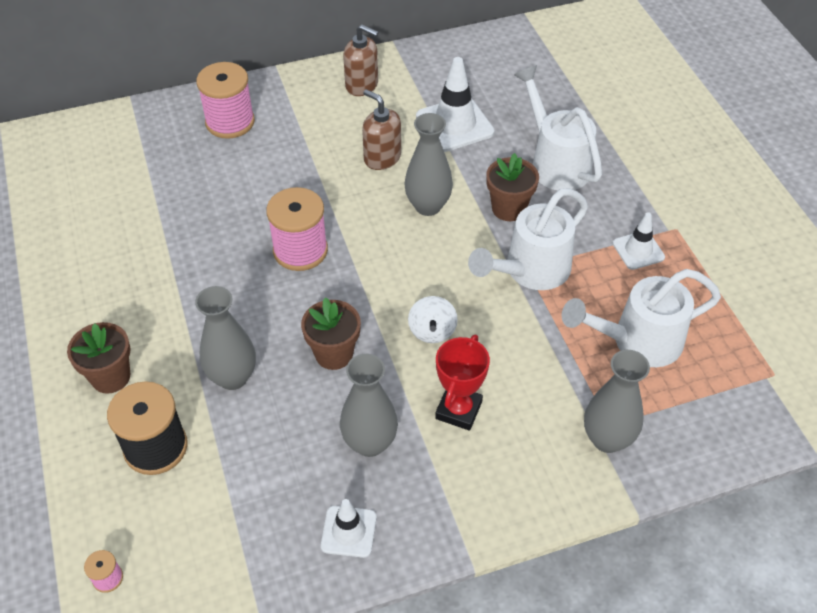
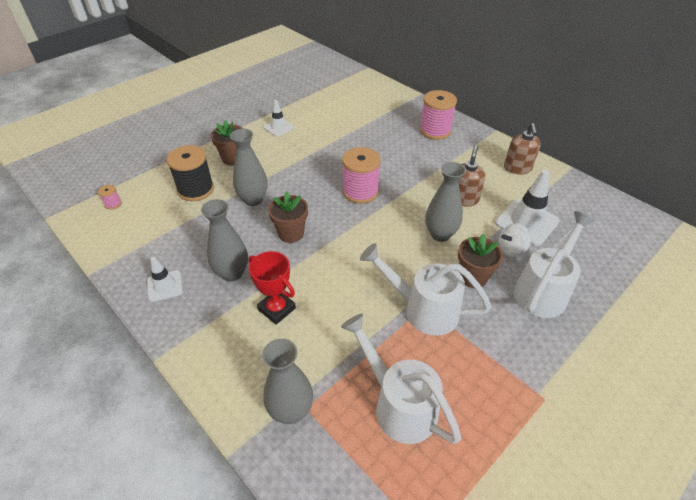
camera: 65 degrees right, 5 degrees down
(432, 331) = (335, 273): white spinning top -> white spinning top (511, 250)
(458, 410) = (276, 309): red trophy -> red trophy turned 45 degrees clockwise
(638, 250) = (496, 376): white traffic cone -> white traffic cone (279, 127)

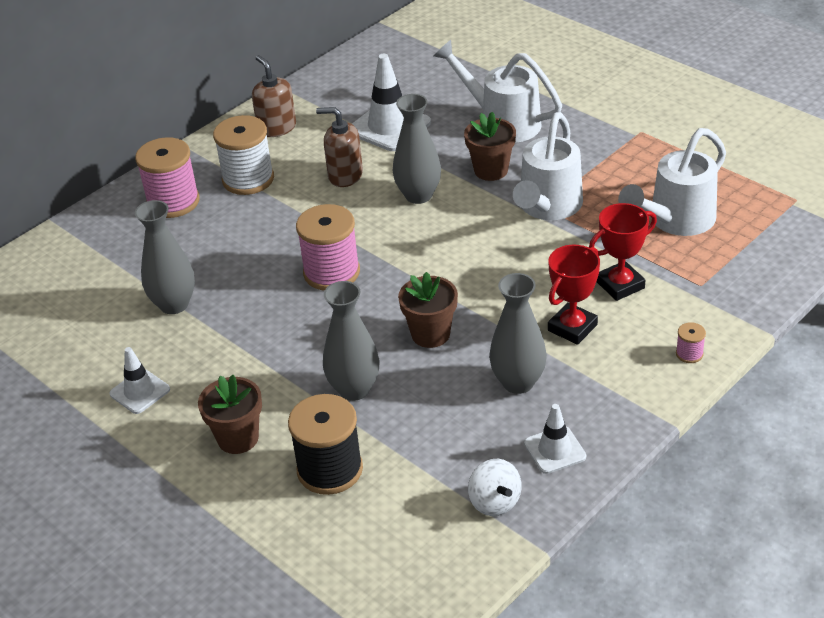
camera: 90 degrees left, 5 degrees down
(113, 204) = (373, 580): pink spool -> pink spool (689, 354)
(291, 410) = (707, 295): grey vase -> grey vase (174, 304)
(318, 346) = (620, 285): none -> red trophy
(458, 157) = (248, 179): none -> white spool
(511, 250) = (440, 141): white spinning top -> white spinning top (495, 502)
(517, 168) = (277, 128): brown soap dispenser -> brown soap dispenser turned 120 degrees counterclockwise

